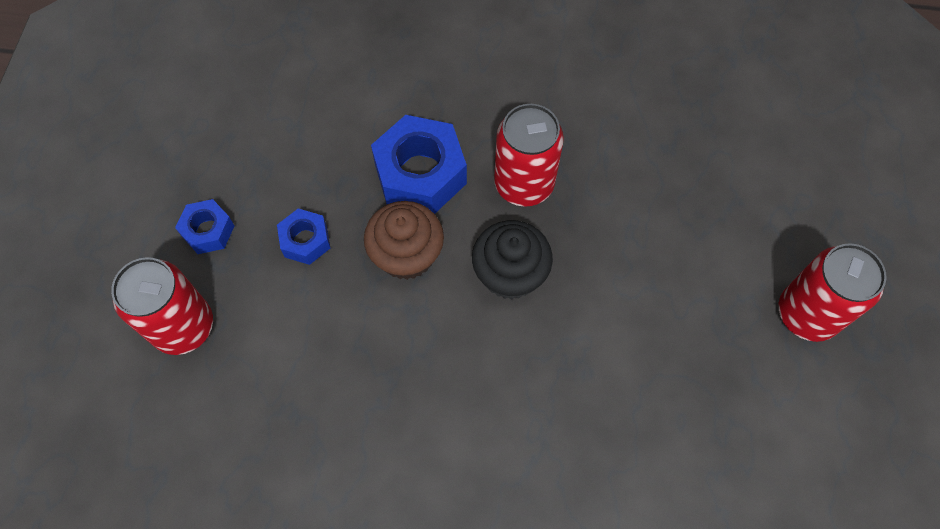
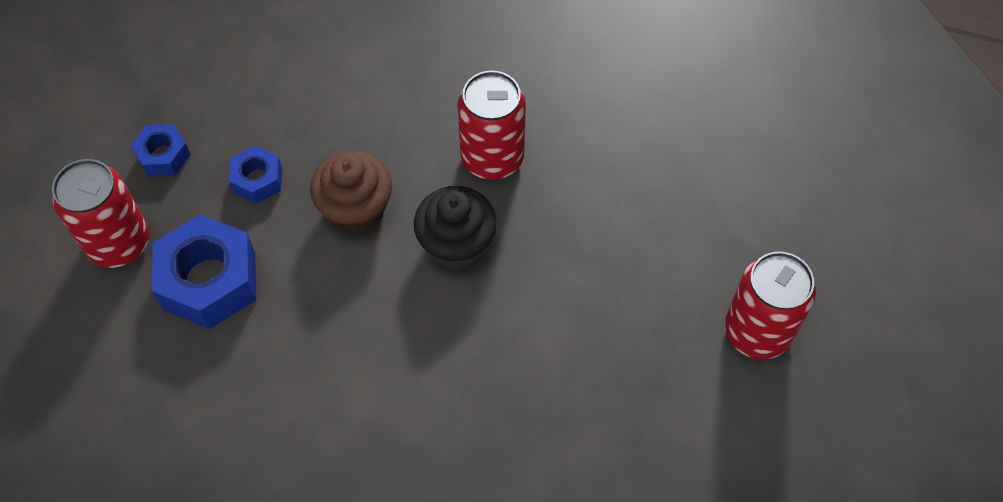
camera: 10 degrees right, 5 degrees down
(420, 174) = (388, 132): blue nut -> blue nut (209, 280)

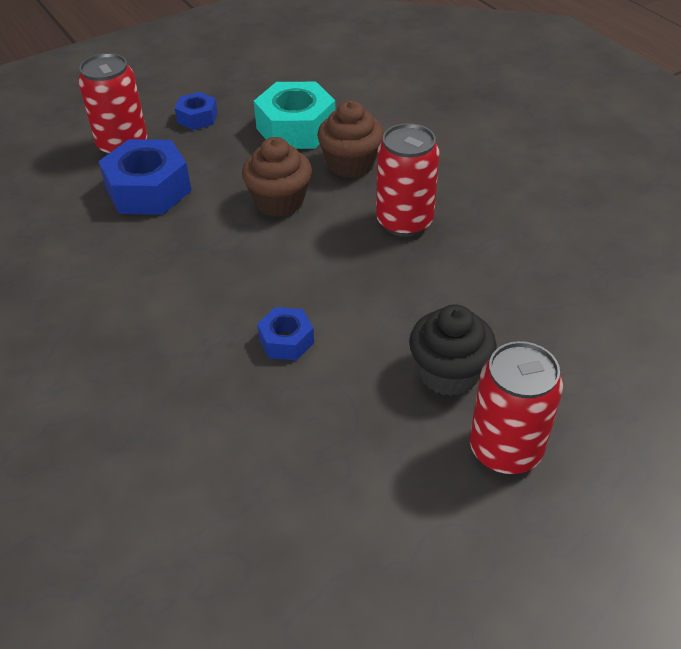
camera: 40 degrees right, 15 degrees down
(257, 180) = (237, 156): blue nut -> blue nut (286, 340)
(283, 107) = (296, 128): none -> turquoise nut
(381, 119) = (351, 164): none -> brown cupcake
(456, 244) = (324, 256): black cupcake -> black cupcake (448, 373)

